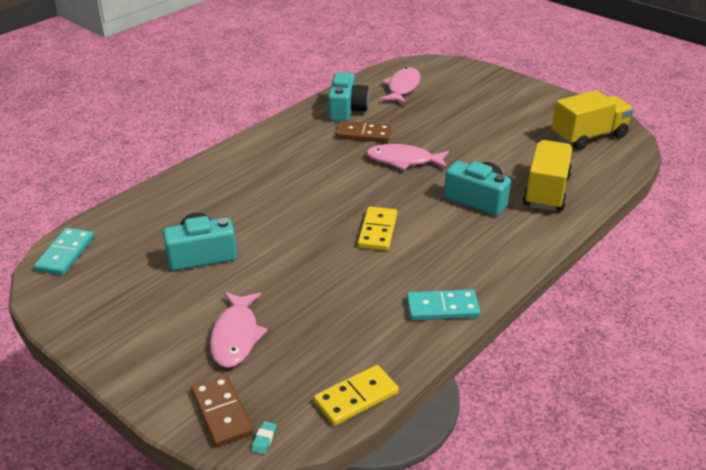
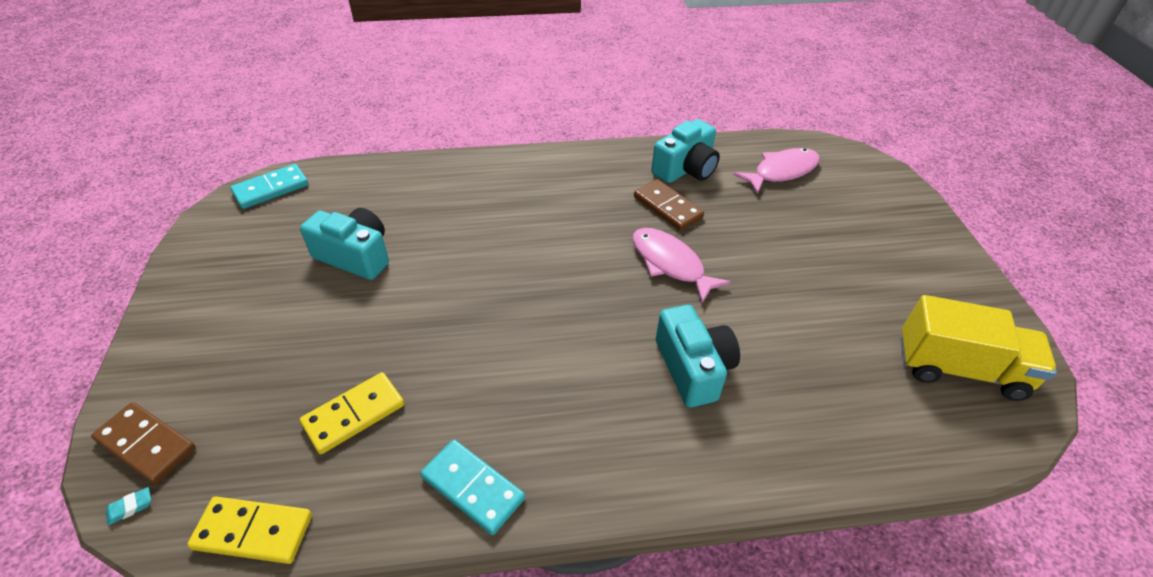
camera: 40 degrees right, 10 degrees up
(222, 412) = (146, 444): brown domino -> brown domino turned 75 degrees counterclockwise
(236, 336) = (265, 367): pink fish -> none
(377, 231) = (534, 335): yellow domino -> yellow domino (354, 414)
(546, 191) = (796, 413): yellow truck -> none

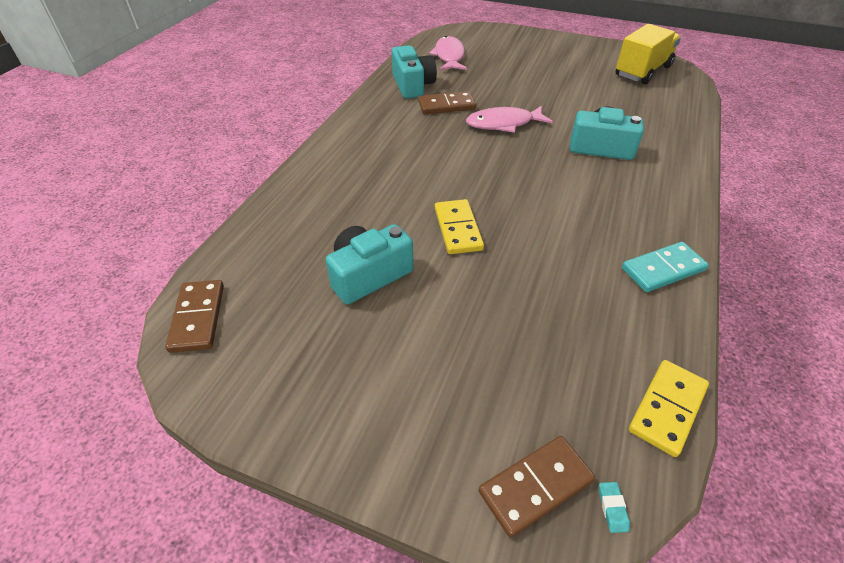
camera: 60 degrees left, 0 degrees up
(271, 189) = (198, 318): turquoise domino -> brown domino
(354, 414) = (566, 318): yellow domino -> yellow domino (457, 229)

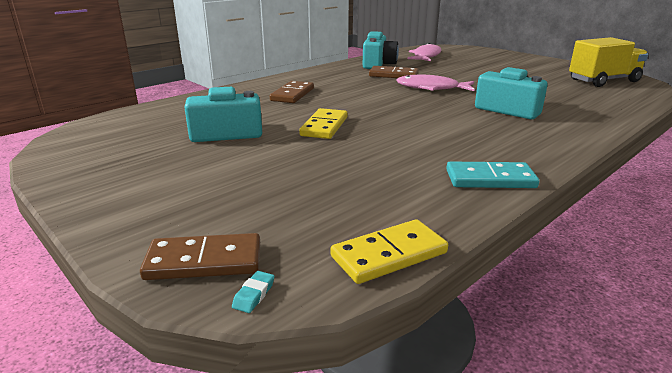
camera: 25 degrees right, 20 degrees down
(198, 318) = (92, 129): brown domino -> brown domino (292, 95)

